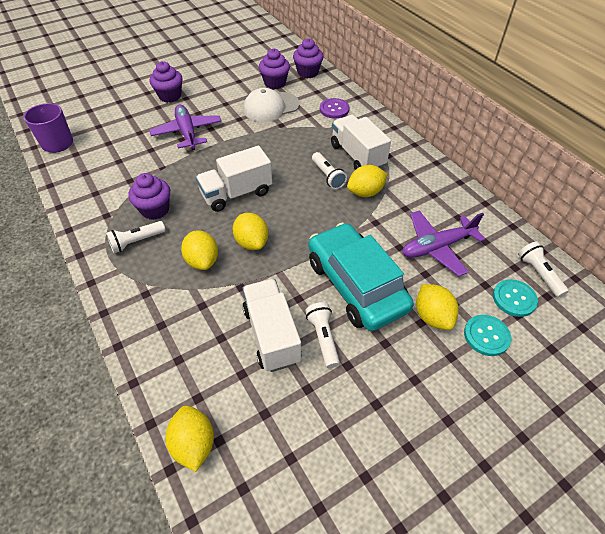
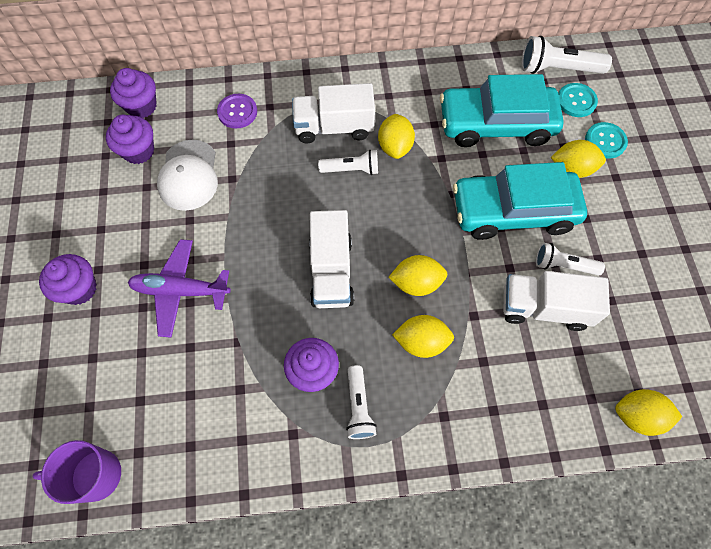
camera: 65 degrees left, 15 degrees up
(437, 247) = (496, 124): purple plane -> turquoise car
(538, 274) = (558, 69): white flashlight -> white flashlight, size x1.53

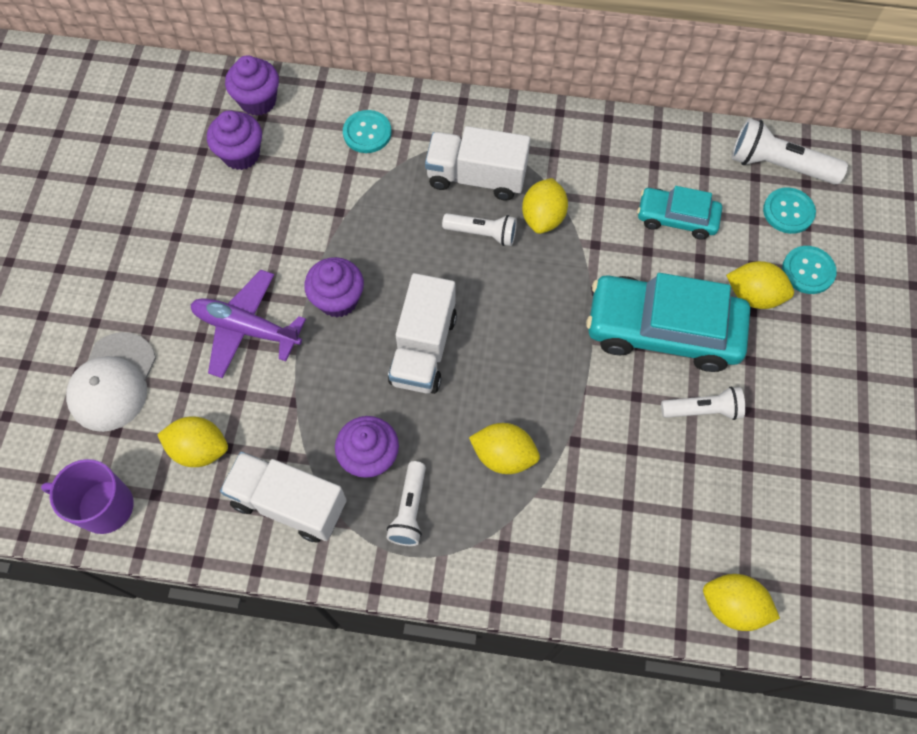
camera: 15 degrees right, 0 degrees up
(79, 289) = (136, 299): purple cupcake -> purple cupcake (338, 299)
(188, 175) = (290, 197): white cap -> white cap (113, 382)
(237, 112) = (367, 133): purple button -> turquoise button
(416, 283) = (519, 386): yellow lemon -> yellow lemon (199, 449)
(496, 124) = (676, 218): turquoise car -> turquoise car, size x0.55
(544, 308) = (662, 454): white truck -> white truck (289, 503)
(563, 265) = (703, 410): white flashlight -> white flashlight turned 150 degrees clockwise

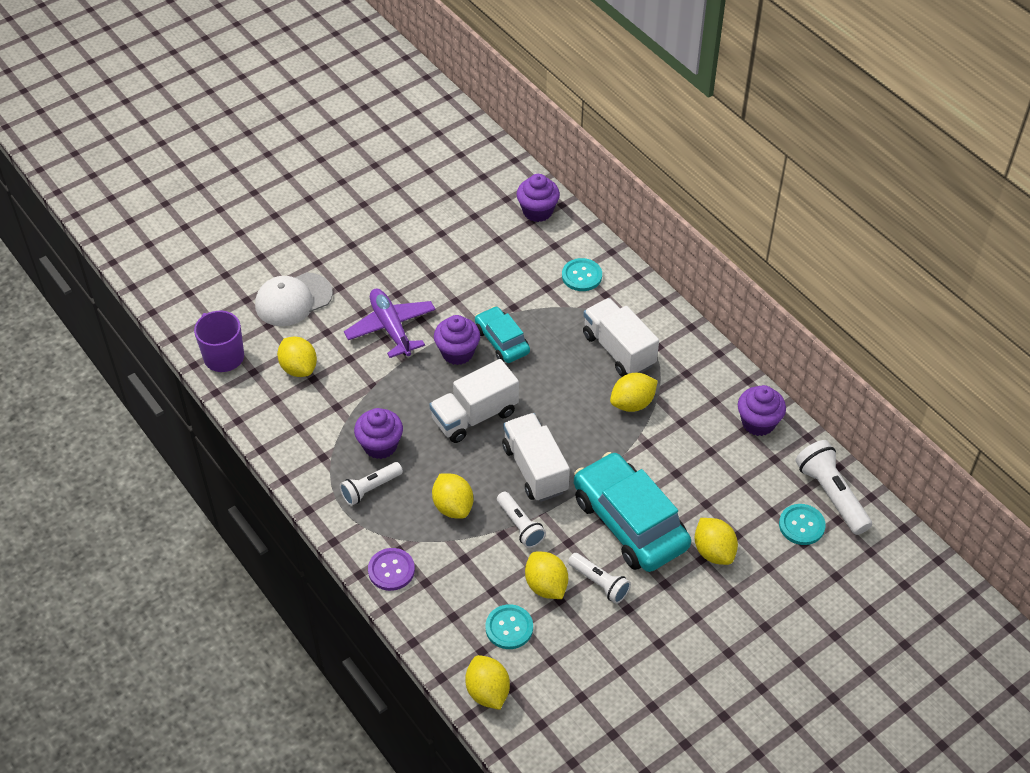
camera: 45 degrees right, 15 degrees down
(241, 154) = (493, 234): purple cupcake -> purple cupcake (758, 423)
(289, 503) = (313, 432): white truck -> white truck (535, 469)
(482, 233) = (584, 383): white flashlight -> white flashlight (520, 525)
(520, 573) = (391, 570): none -> purple button
(665, 455) = (546, 586): none -> yellow lemon
(676, 218) = (719, 470): turquoise car -> turquoise car (502, 341)
(808, 271) = (769, 568): turquoise button -> turquoise button (509, 628)

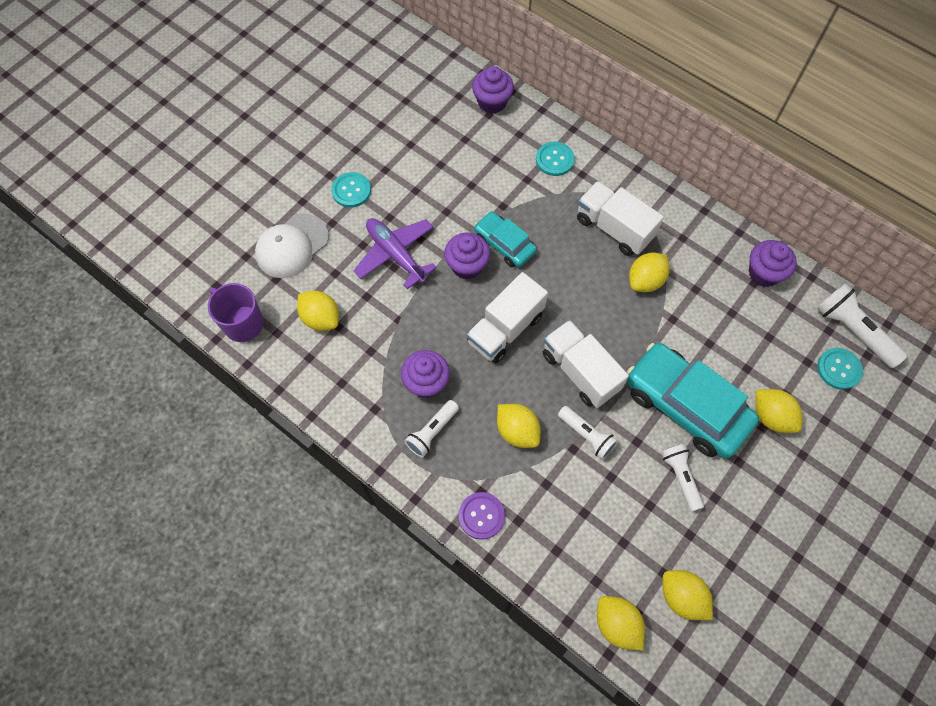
camera: 15 degrees left, 15 degrees up
(509, 628) = (613, 548): turquoise button -> turquoise button (351, 191)
(546, 586) = (632, 493): yellow lemon -> yellow lemon (682, 597)
(599, 583) = (680, 477): white flashlight -> white flashlight turned 135 degrees counterclockwise

